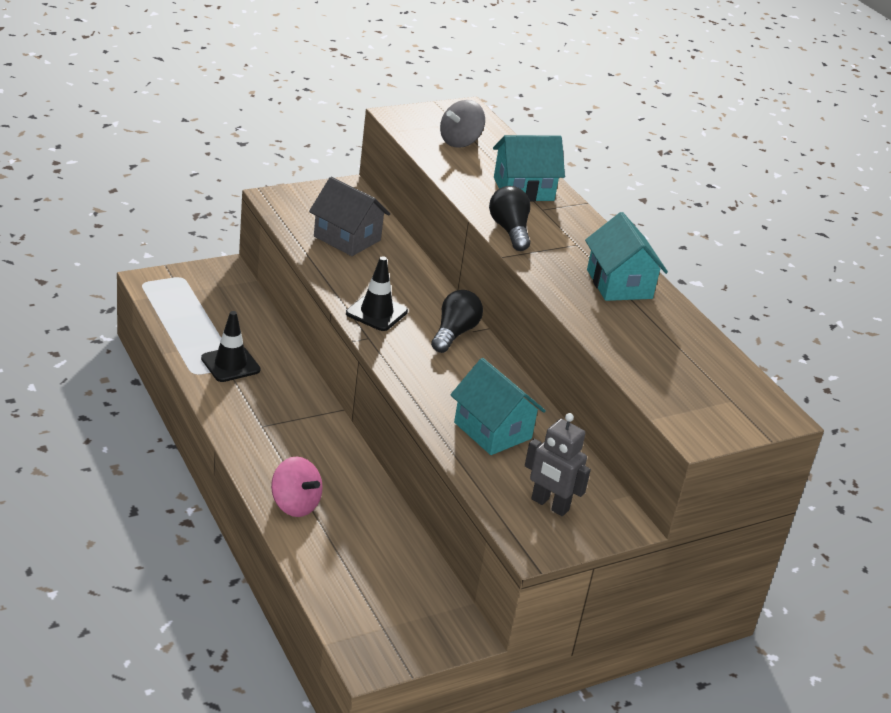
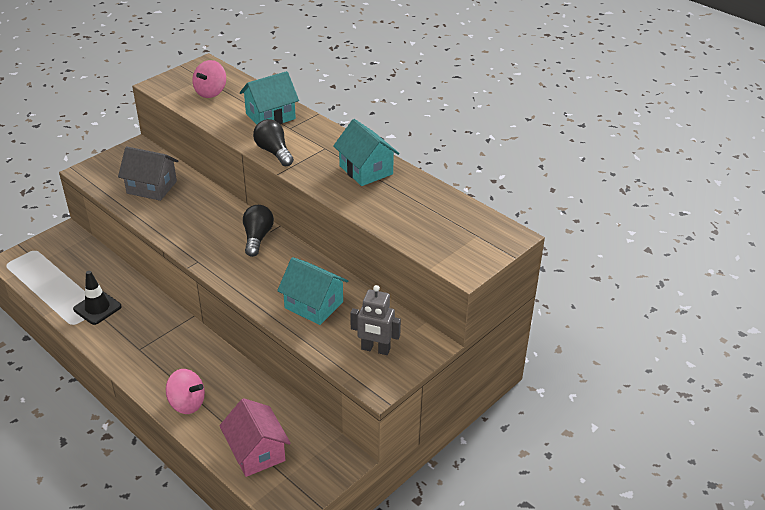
camera: 15 degrees left, 5 degrees up
(357, 587) = (256, 452): none -> pink house
(376, 312) = (196, 239): black traffic cone -> none
(460, 142) = (211, 92): grey spinning top -> pink spinning top

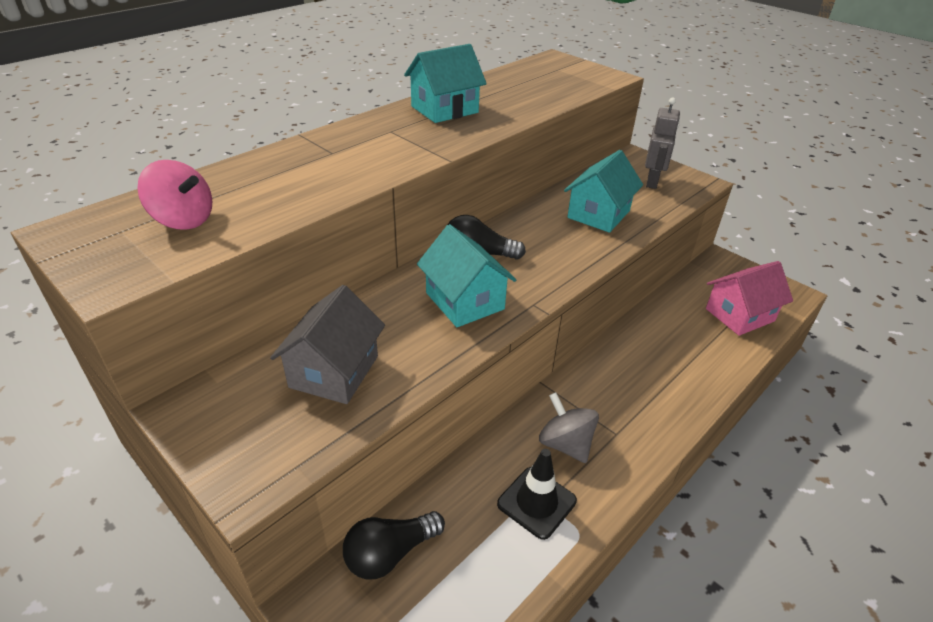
camera: 90 degrees left, 0 degrees up
(136, 323) = (565, 444): none -> grey spinning top
(187, 403) = (696, 374): pink spinning top -> none
(270, 116) = (293, 166): turquoise house -> turquoise house (465, 301)
(274, 152) = (395, 163): black light bulb -> black light bulb (390, 553)

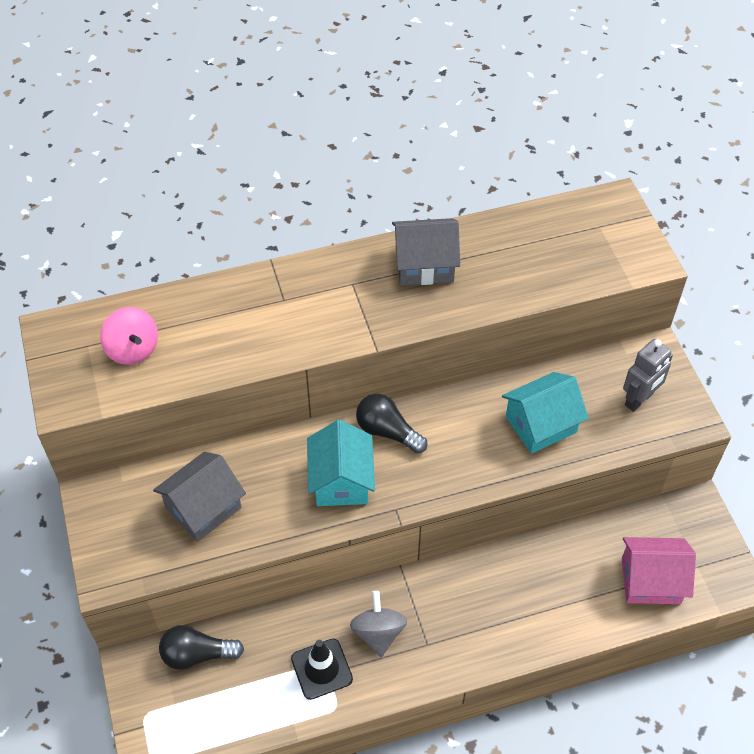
camera: 30 degrees right, 15 degrees up
(444, 109) = (424, 265): turquoise house -> grey house

